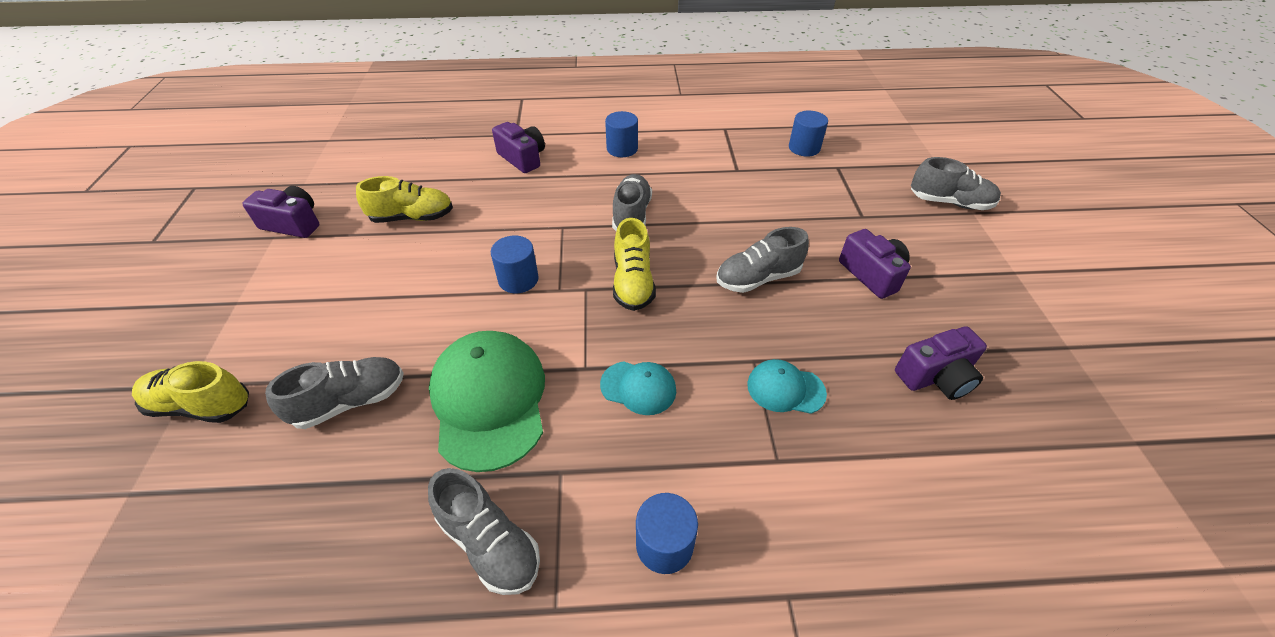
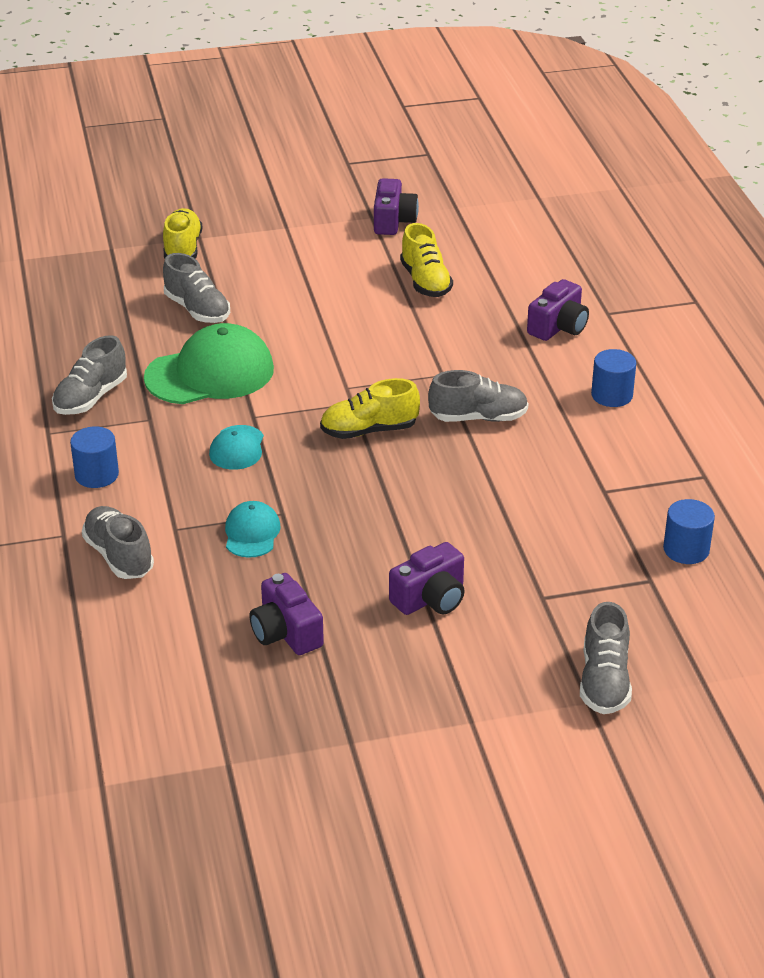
camera: 80 degrees right, 10 degrees down
(518, 279) = (354, 361): blue cylinder -> none
(758, 278) = (399, 513): grey shoe -> grey shoe (119, 556)

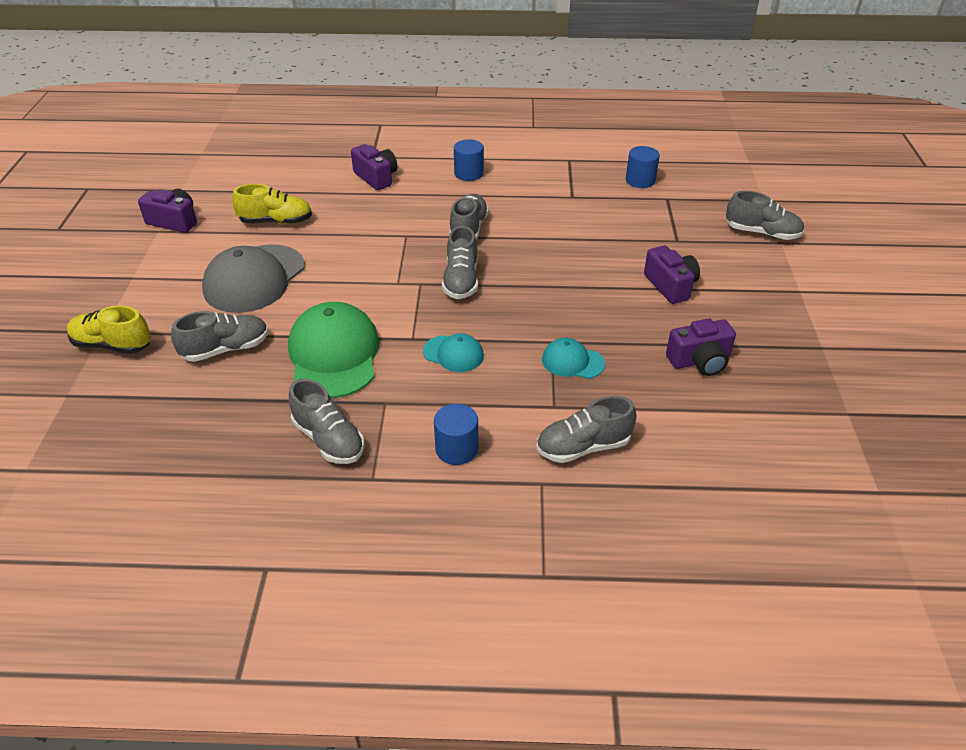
camera: 75 degrees left, 5 degrees up
(314, 296) = (254, 279): none -> grey cap
(369, 430) = (461, 281): yellow shoe -> grey shoe

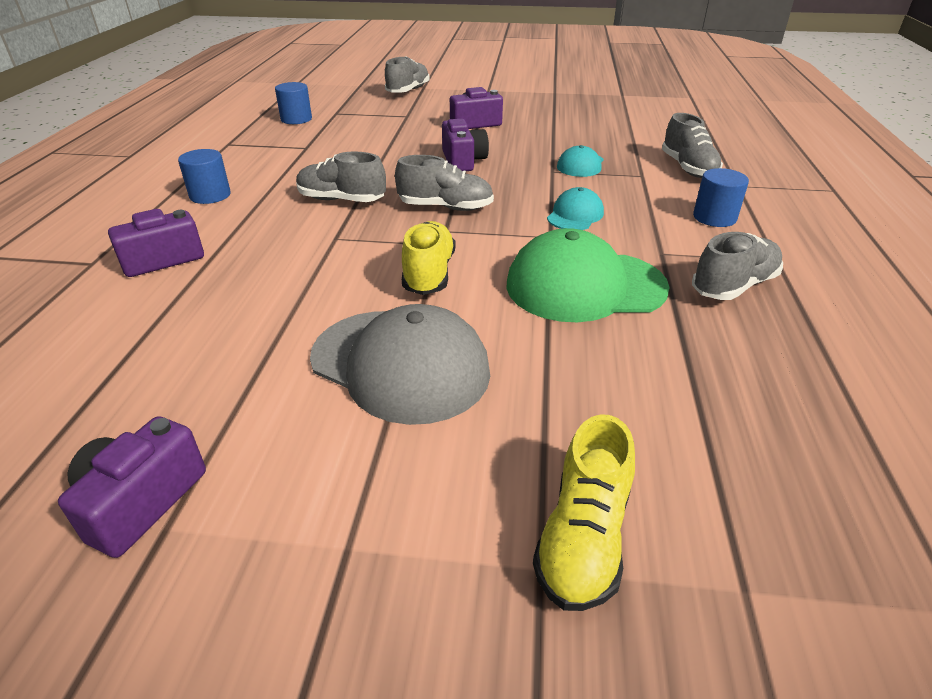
camera: 85 degrees left, 5 degrees down
(226, 349) = (582, 380): grey shoe -> none
(276, 221) = (232, 351): yellow shoe -> yellow shoe (429, 274)
(700, 361) = (574, 124): purple camera -> purple camera (463, 161)

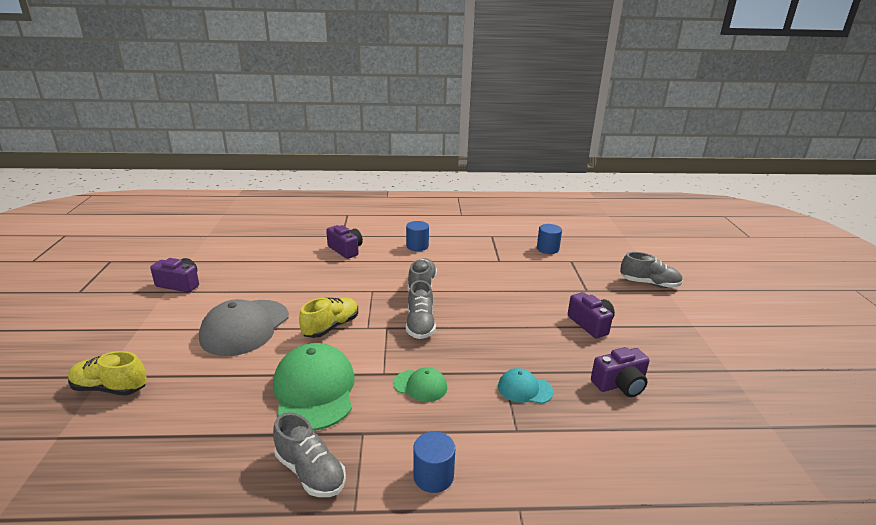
camera: 80 degrees right, 10 degrees down
(429, 274) = (331, 327): yellow shoe -> yellow shoe turned 45 degrees counterclockwise
(463, 161) = (504, 325): purple camera -> purple camera (620, 384)
(575, 215) = (420, 385): turquoise cap -> green cap
(688, 168) = (550, 469): grey shoe -> none

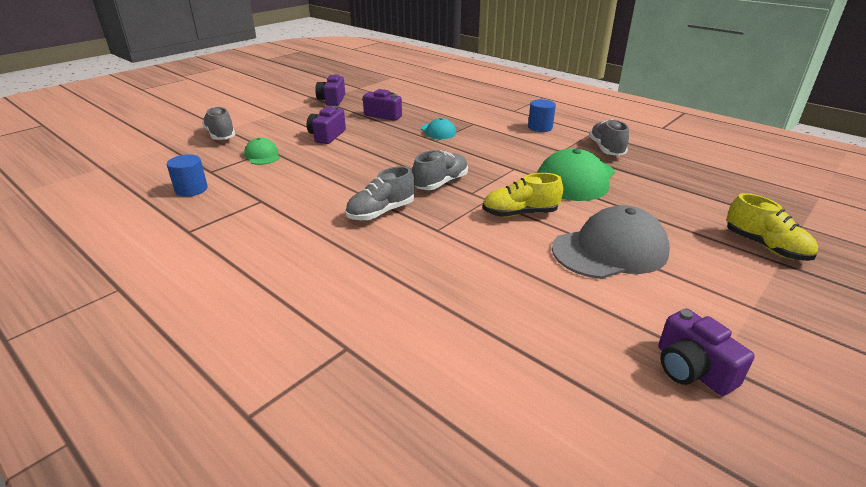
camera: 135 degrees left, 5 degrees up
(346, 250) = (384, 308): purple camera -> purple camera (332, 100)
(417, 246) = (291, 263): blue cylinder -> none
(420, 385) = (497, 154): green cap -> green cap (262, 155)

